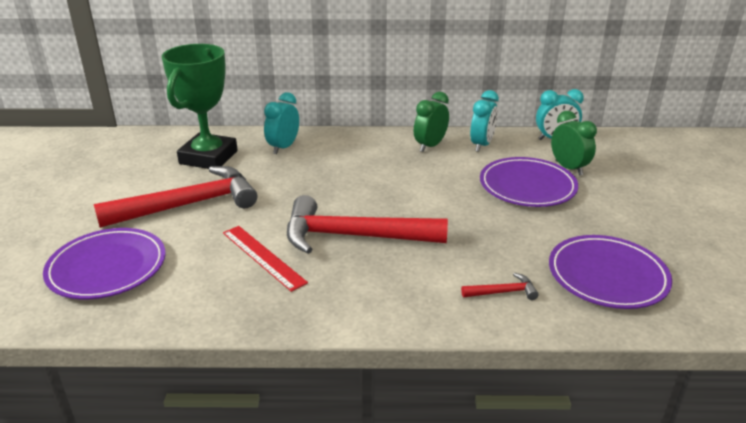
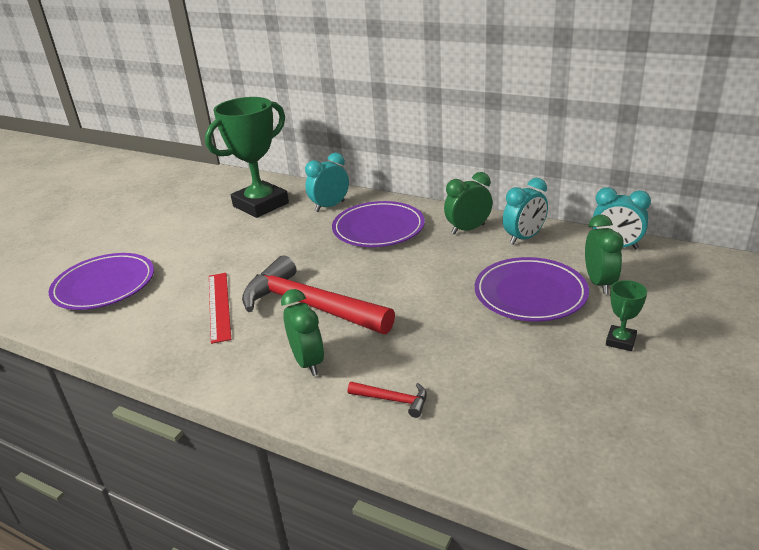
camera: 30 degrees right, 0 degrees up
(189, 204) = (207, 245): red hammer -> none
(401, 283) = (308, 362): none -> green clock
(607, 276) = (522, 416): purple plate -> purple plate (378, 228)
(621, 206) = (620, 341): none -> green trophy

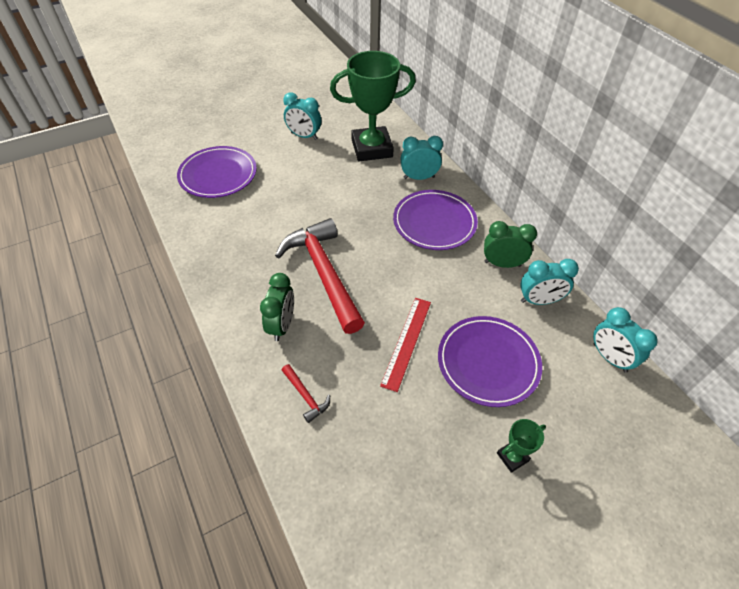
camera: 30 degrees right, 20 degrees up
(177, 222) = (304, 136): none -> turquoise clock
(219, 306) = (269, 237): red ruler -> red ruler (406, 342)
(599, 283) = (554, 388): green clock -> none

